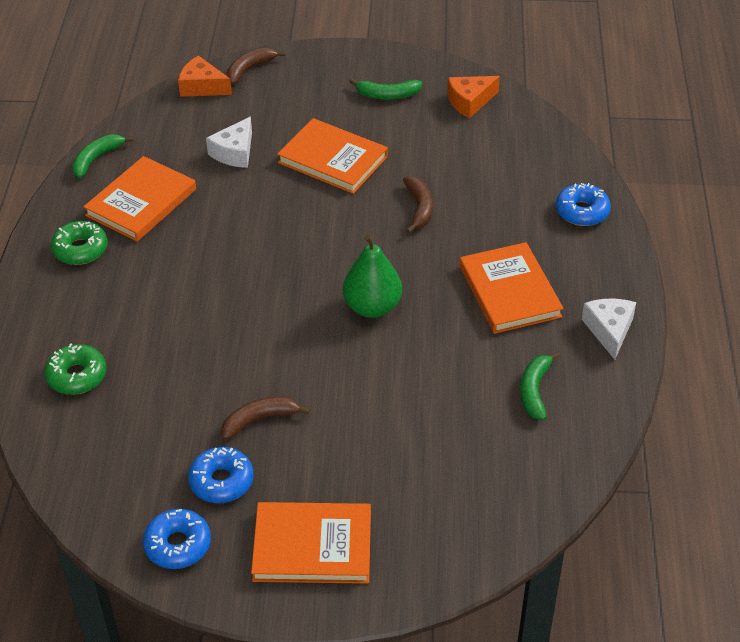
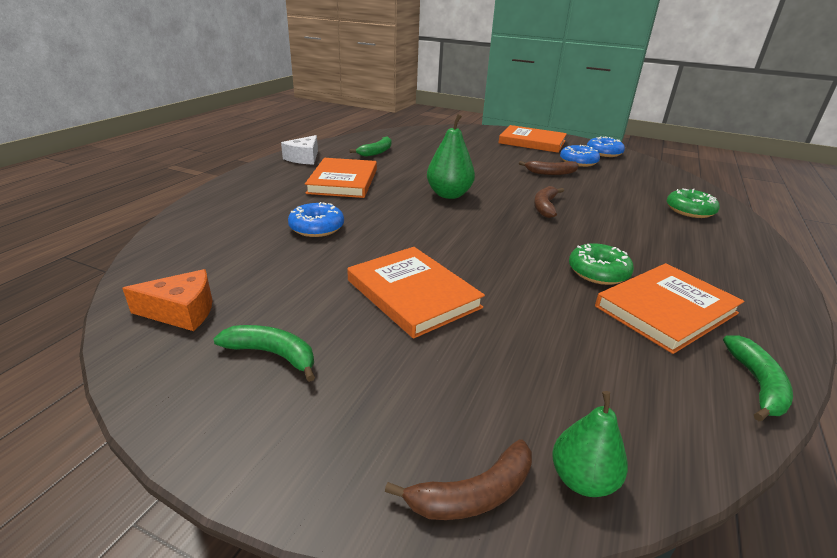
camera: 160 degrees left, 15 degrees down
(80, 249) = (727, 283): green donut -> green donut (598, 272)
(97, 159) = (757, 385): green banana -> green banana turned 45 degrees counterclockwise
(202, 87) = (582, 479): orange cheese -> green pear
(234, 152) = (537, 336): white cheese -> none
(419, 208) = (359, 234): brown banana -> brown banana (545, 207)
(582, 211) = (228, 202): blue donut -> blue donut (317, 228)

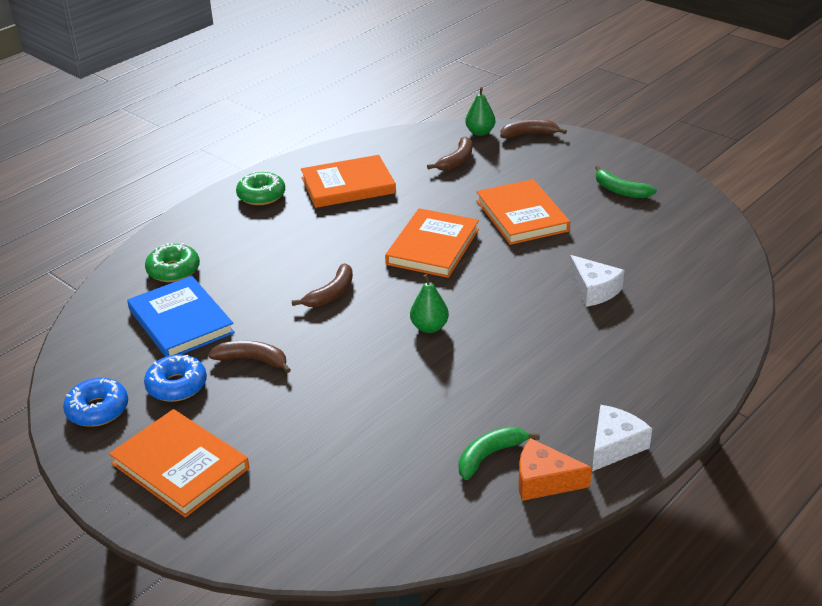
camera: 160 degrees left, 5 degrees up
(182, 311) = (688, 222): orange cheese -> orange cheese (544, 481)
(317, 228) = (593, 290): blue donut -> white cheese
(343, 181) = (558, 371): orange book -> orange book (433, 247)
(449, 195) = (429, 327): green pear -> green pear, size x0.65
(564, 381) = (456, 160): none -> brown banana
(598, 272) = (363, 216): green donut -> green donut (261, 195)
(627, 185) = (181, 321): none -> blue book
(757, 385) = (352, 148): green banana -> none

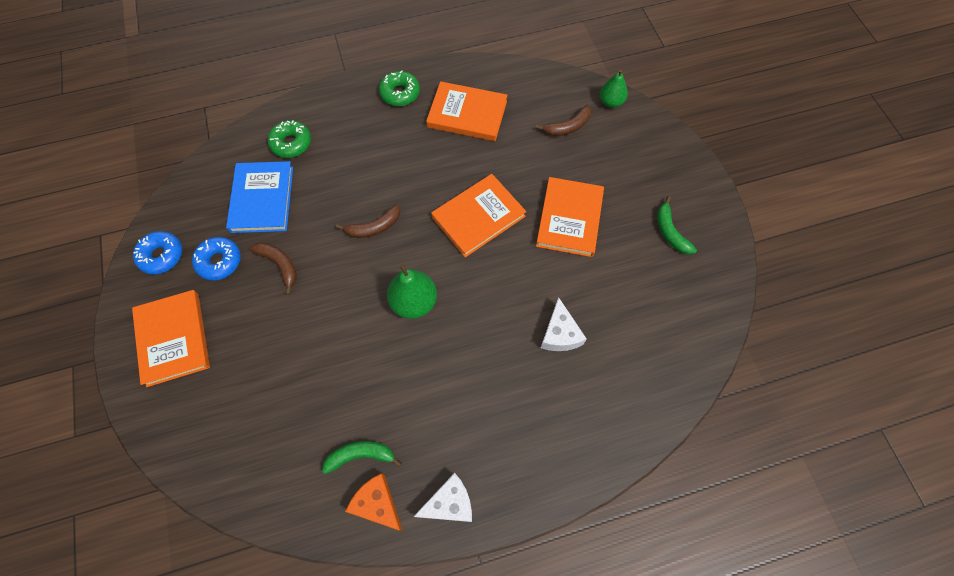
camera: 30 degrees right, 30 degrees up
(429, 327) = (414, 302): green pear -> green pear, size x1.53
(529, 134) = (648, 124): brown banana -> none

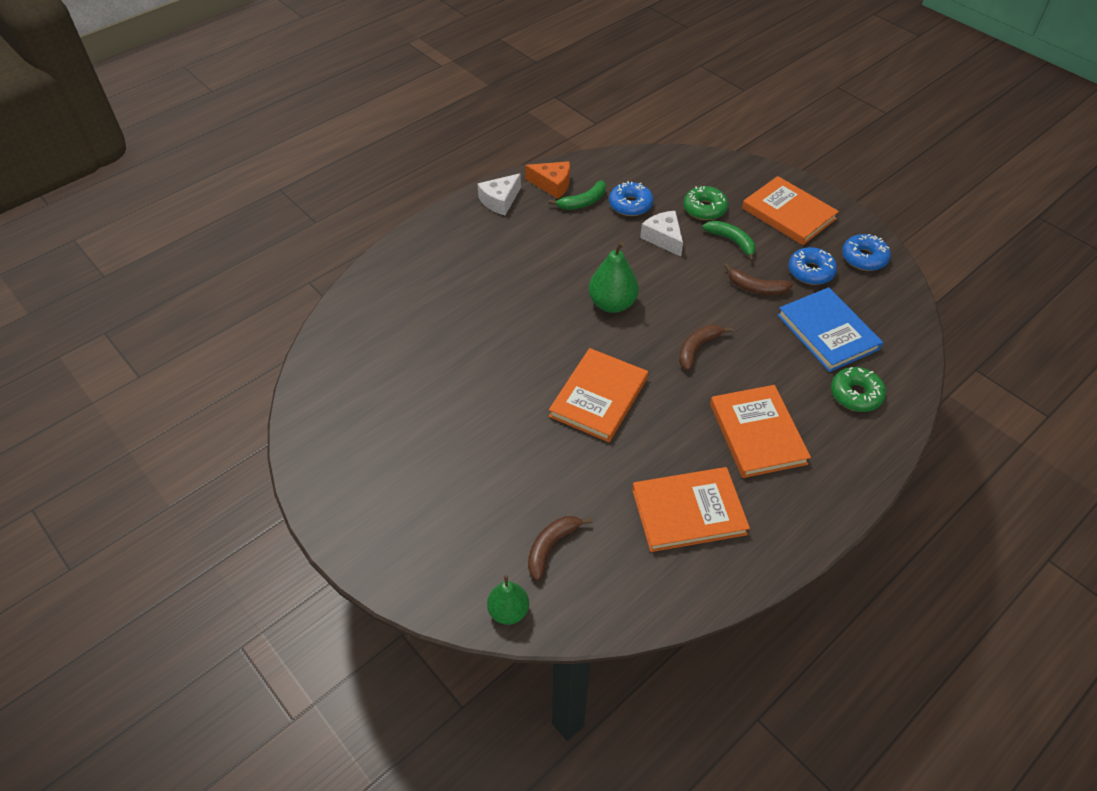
camera: 155 degrees right, 15 degrees down
(314, 426) = (630, 205): none -> blue donut
(400, 93) = (791, 505): green donut -> green donut (704, 209)
(560, 333) = (463, 327): white cheese -> white cheese (663, 238)
(569, 218) = (499, 432): orange book -> orange book (757, 433)
(670, 231) = (378, 461): green banana -> green banana (732, 241)

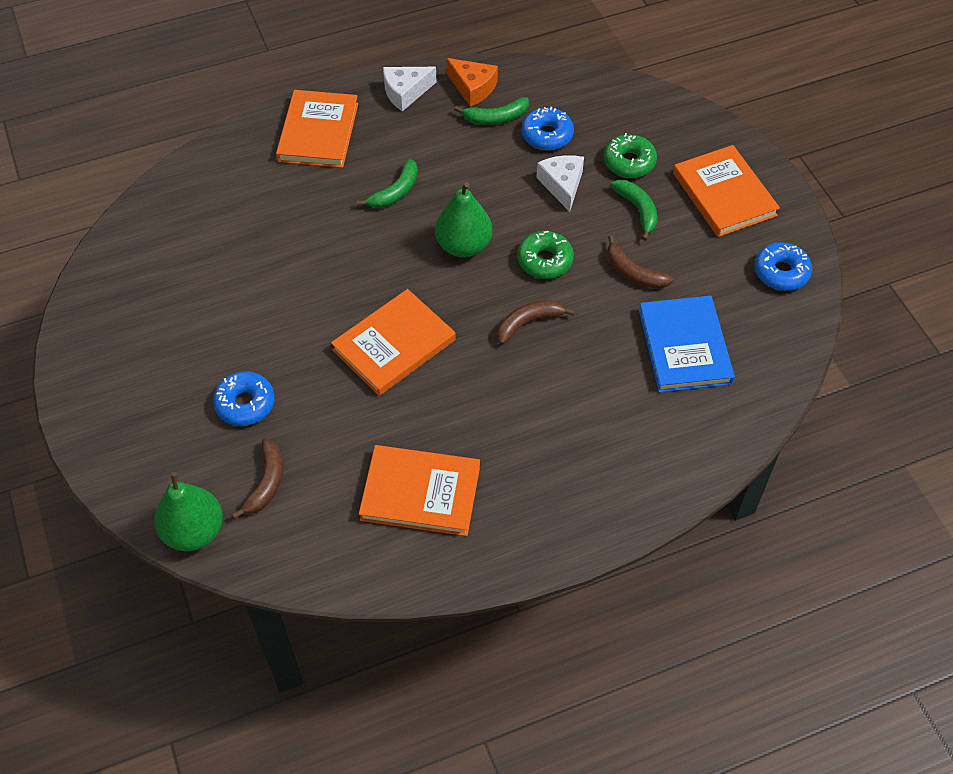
camera: 20 degrees right, 5 degrees up
(508, 611) = (194, 531): green pear -> green pear, size x1.53
(533, 277) = (395, 192): none -> green banana
(551, 546) = (266, 483): brown banana -> brown banana turned 135 degrees clockwise
(757, 433) = (539, 435): orange book -> orange book (318, 132)
(810, 272) = (708, 271): blue donut -> blue donut (245, 404)
(856, 394) = (673, 426): green donut -> green donut (545, 261)

